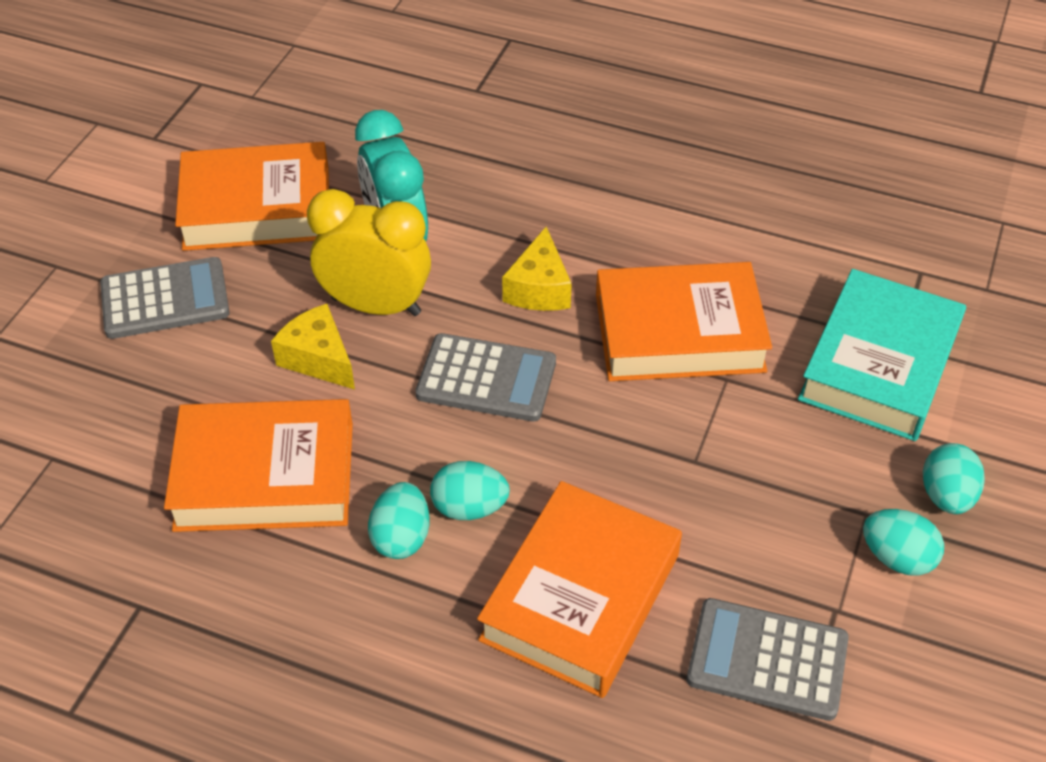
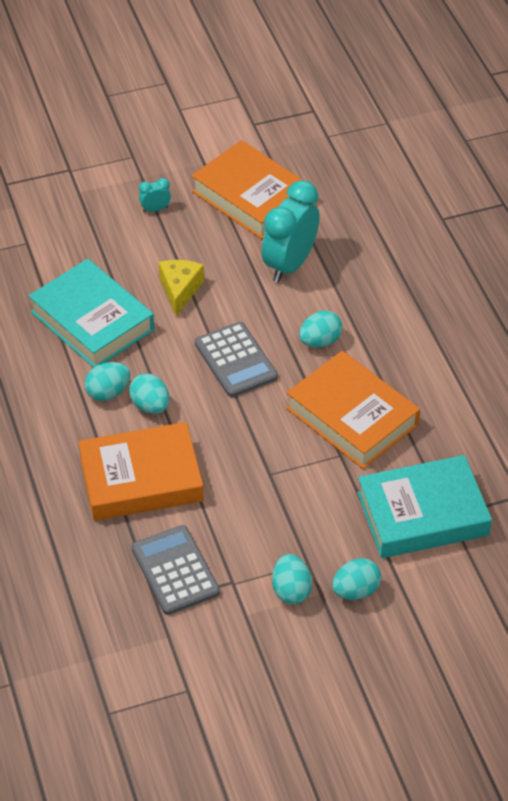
camera: 50 degrees right, 0 degrees up
(165, 299) = (155, 209): grey calculator -> turquoise clock
(265, 475) = (92, 321): orange book -> turquoise book
(376, 306) = (237, 287): yellow clock -> none
(539, 288) = (320, 341): yellow cheese -> turquoise egg

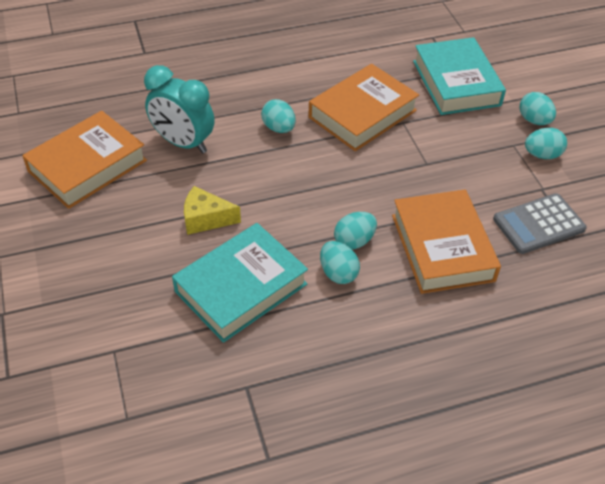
camera: 90 degrees left, 0 degrees up
(155, 209) = (87, 237): turquoise clock -> none
(236, 360) = (299, 181): grey calculator -> none

